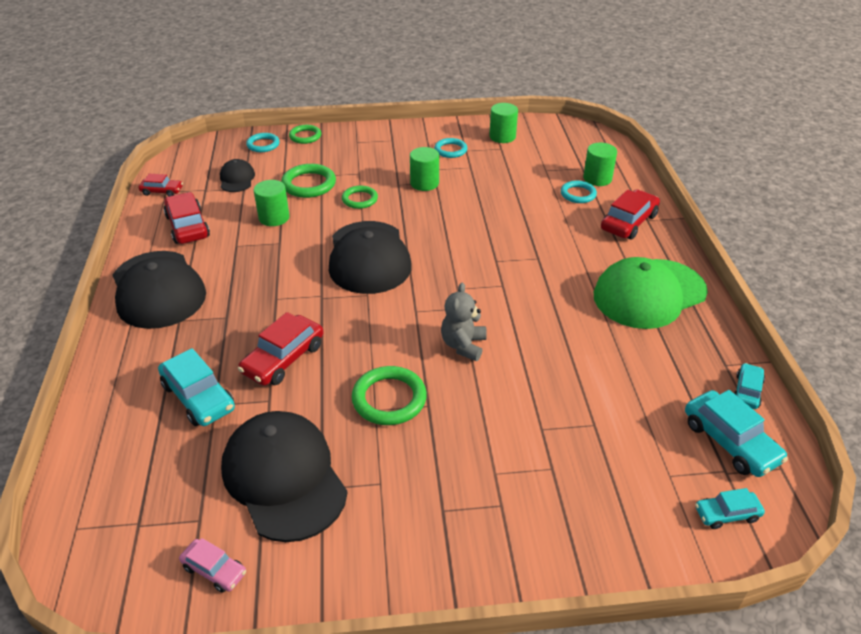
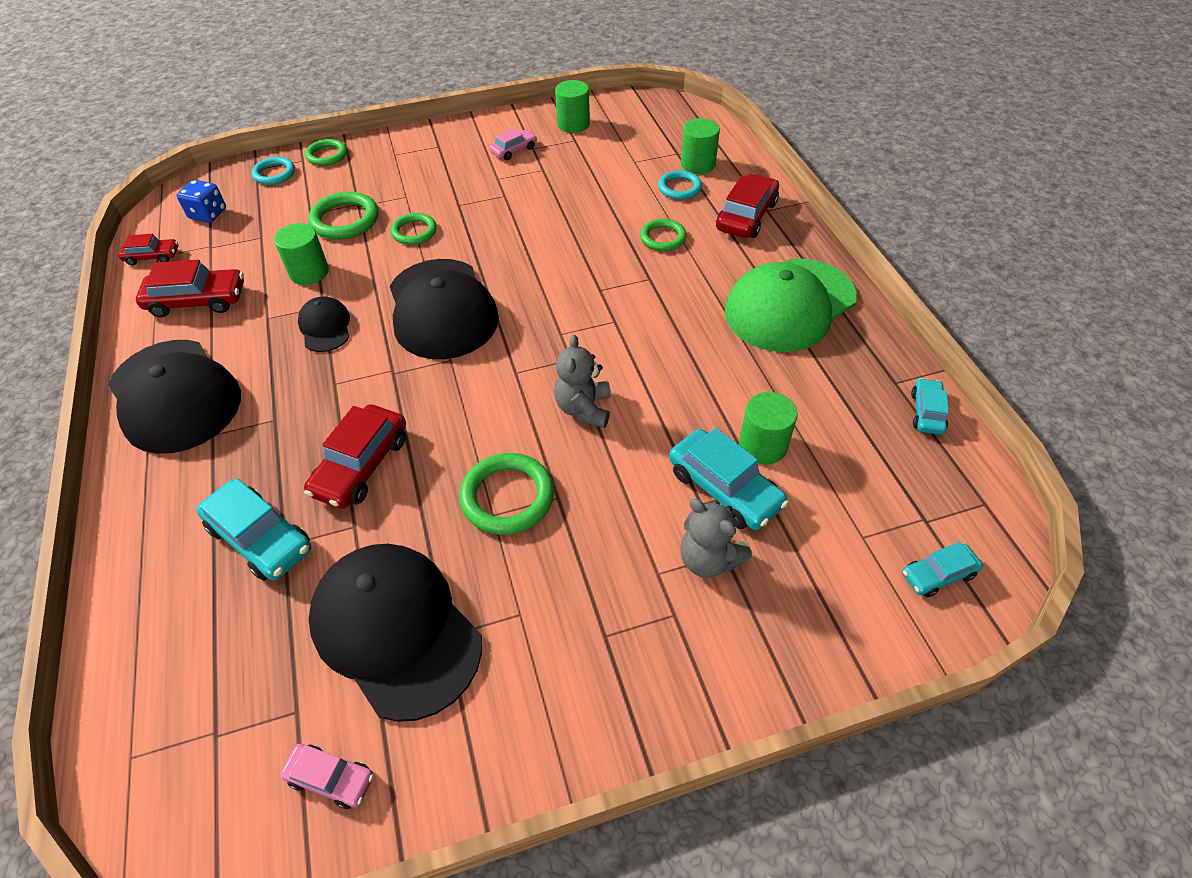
camera: 10 degrees left, 10 degrees up
(188, 226) = (197, 301): red car -> red car turned 120 degrees clockwise
(208, 167) = (208, 214): none -> blue dice
(237, 179) = (249, 225): black cap -> black cap (325, 327)
(424, 183) = (491, 199): green cylinder -> green cylinder (763, 445)
(450, 150) = (514, 150): turquoise ring -> pink car
(538, 470) = (709, 559): none -> grey teddy bear
(555, 229) = (663, 238): none -> green ring
(730, 442) = (922, 480): turquoise car -> turquoise car (724, 488)

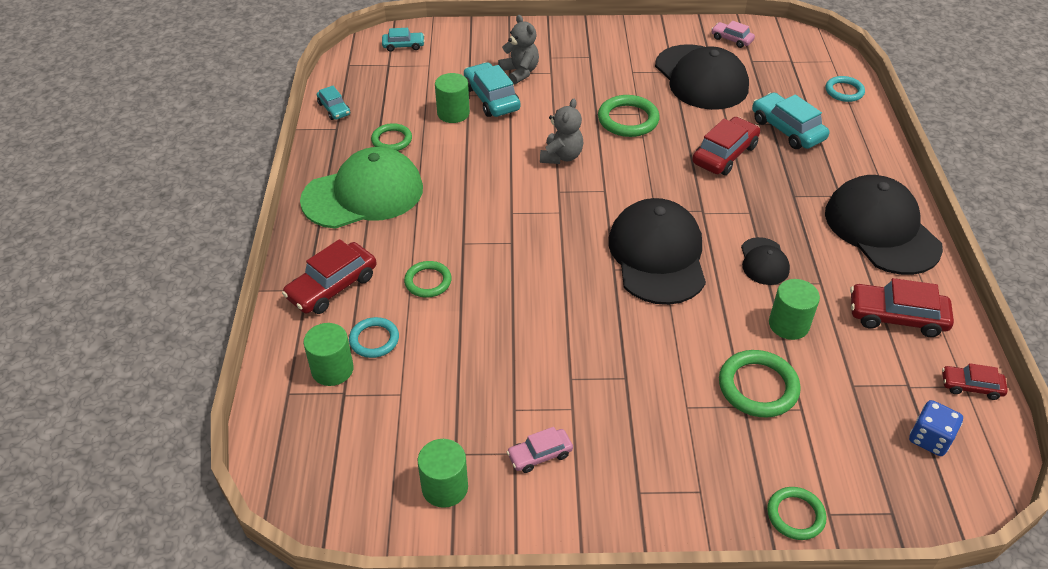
camera: 165 degrees left, 5 degrees down
(274, 174) = (863, 494): turquoise ring -> turquoise ring (844, 91)
(414, 232) = (679, 350): green ring -> green ring (392, 140)
(927, 412) = (334, 109): turquoise car -> turquoise car turned 60 degrees counterclockwise

